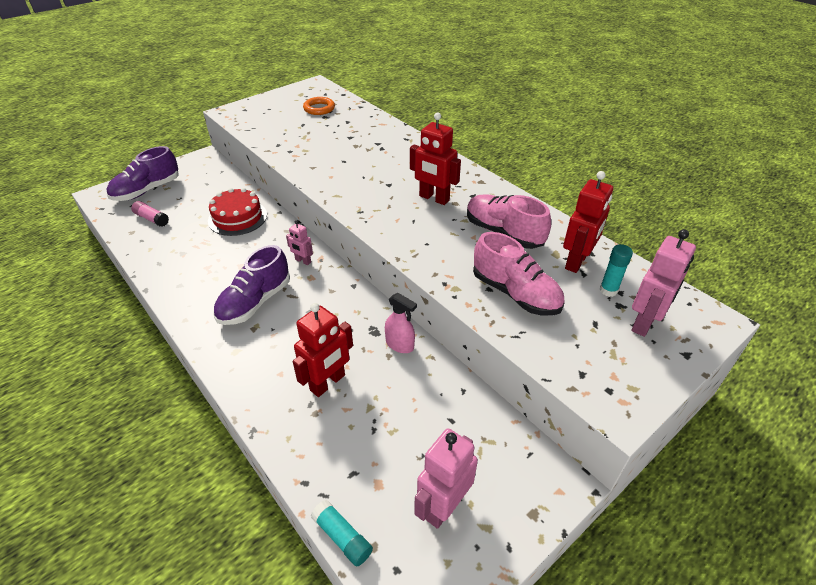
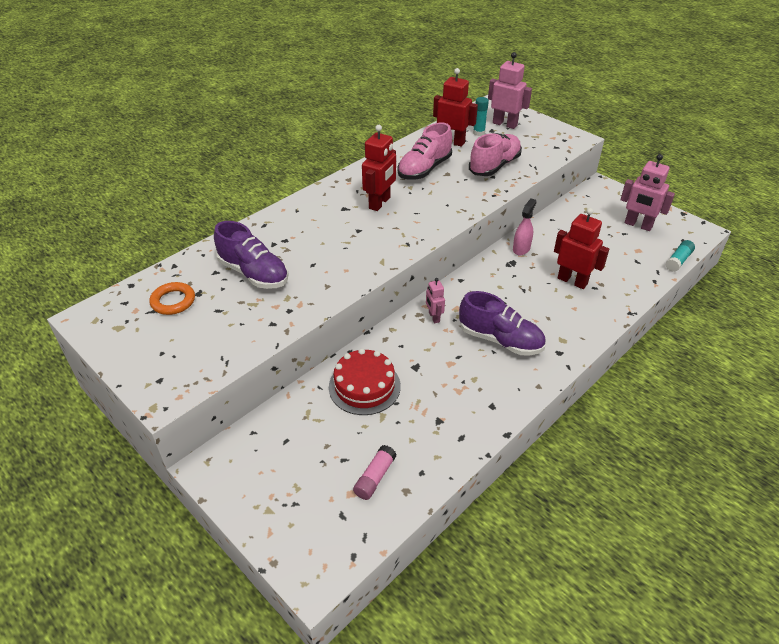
camera: 95 degrees left, 0 degrees up
(147, 190) = (304, 511): purple shoe -> purple shoe (254, 273)
(303, 261) = (434, 317): pink robot -> pink robot turned 135 degrees clockwise

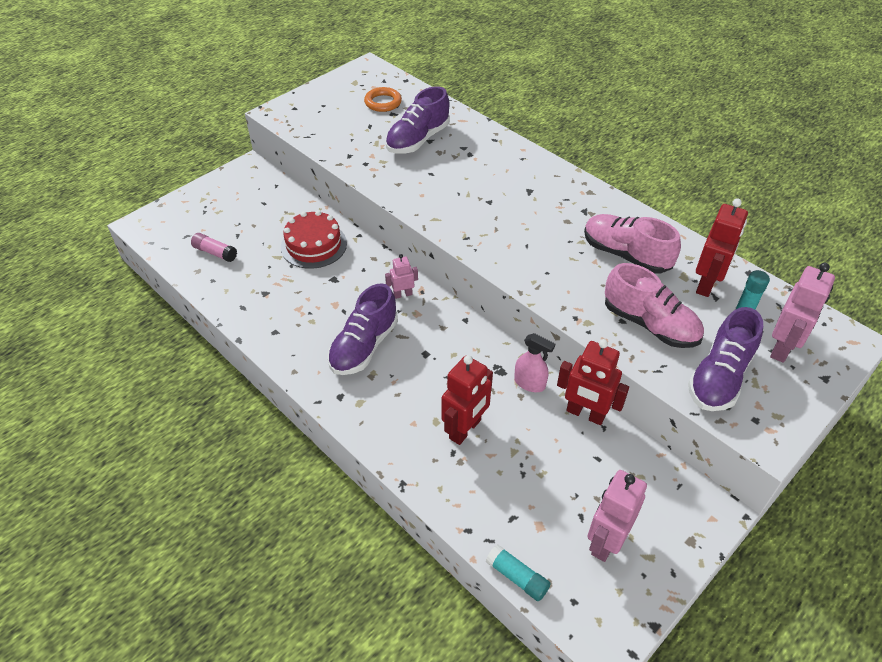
camera: 90 degrees right, 5 degrees up
(380, 203) = (543, 216): red robot -> red robot (585, 414)
(535, 147) = (719, 377): none -> purple shoe

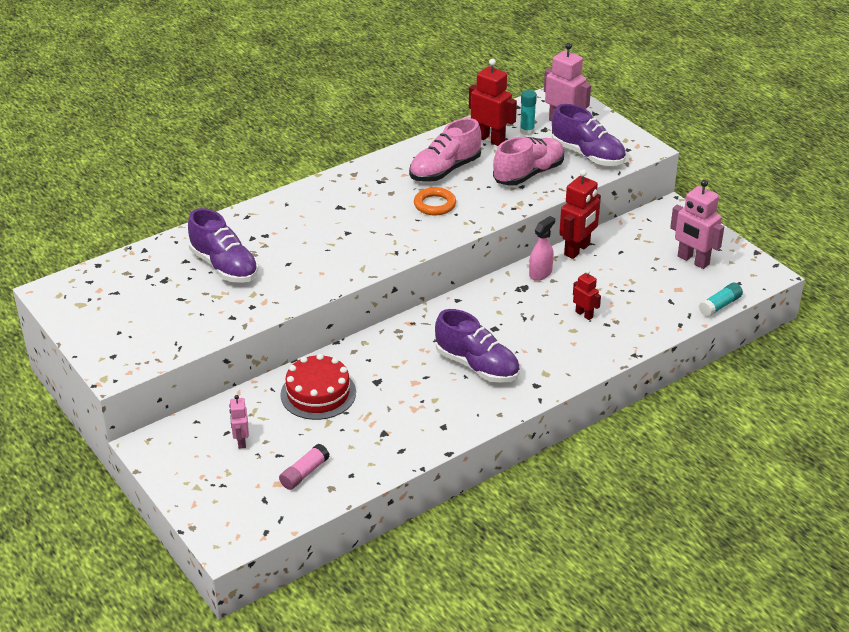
camera: 80 degrees left, 10 degrees down
(383, 102) = (137, 285): orange ring -> orange ring (435, 205)
(402, 294) = (413, 335): pink robot -> pink robot (241, 441)
(465, 429) = (584, 314): red robot -> red robot, size x0.56

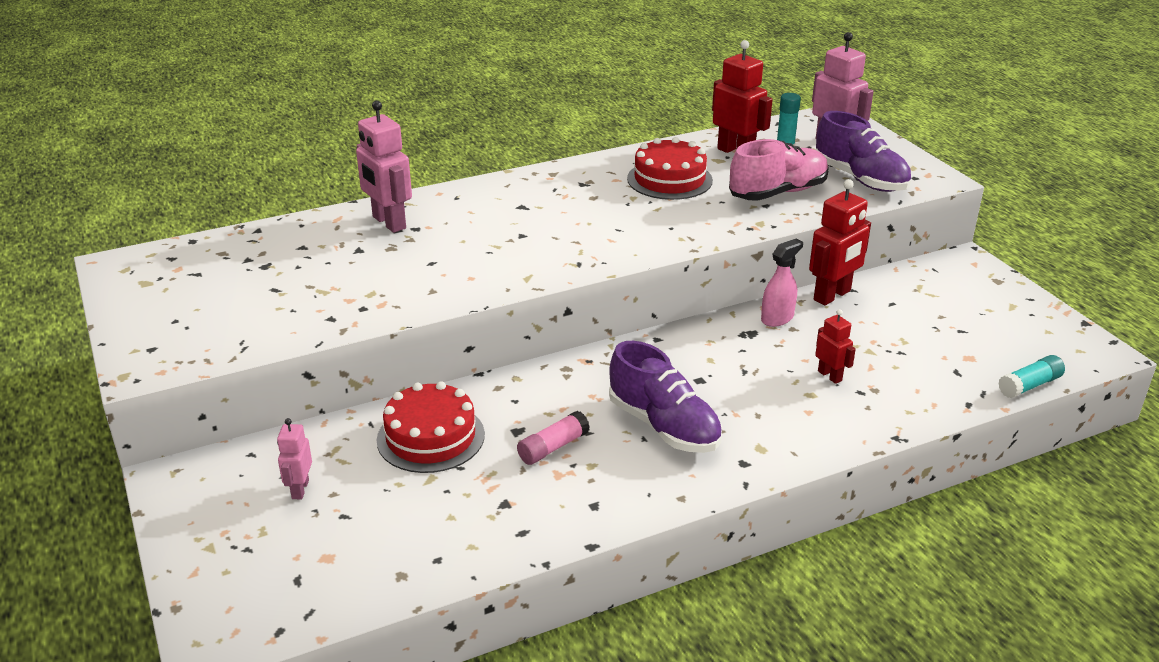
camera: 10 degrees right, 5 degrees down
(224, 266) = (348, 258): purple shoe -> none
(304, 473) = (370, 548): pink glue stick -> pink glue stick (553, 447)
(435, 205) = (646, 215): orange ring -> none
(445, 170) = (669, 179): pink shoe -> red cake
(693, 260) = (993, 324): pink robot -> pink robot (388, 223)

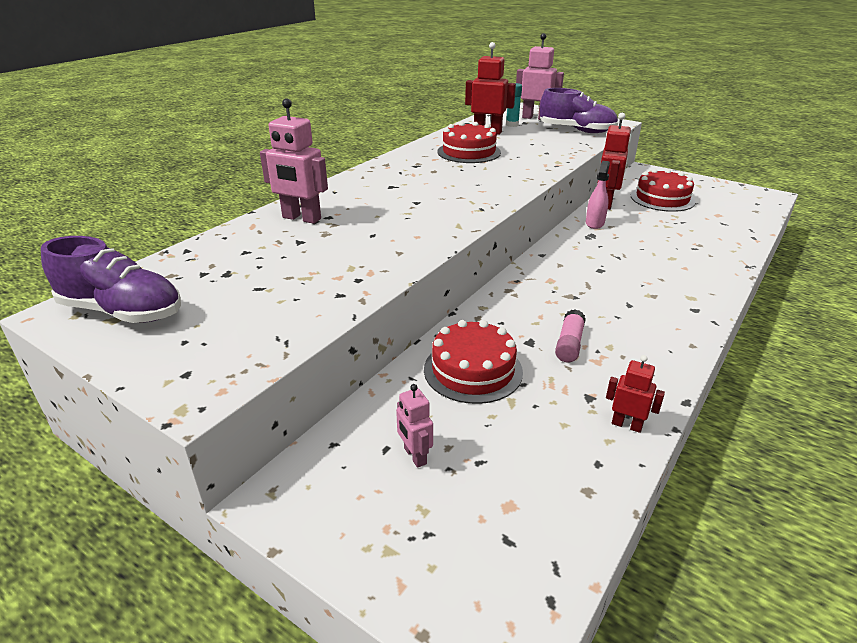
camera: 30 degrees left, 0 degrees up
(664, 426) = (619, 304): purple shoe -> purple shoe (122, 312)
(778, 193) = (543, 145): pink shoe -> none
(830, 376) = (667, 245): red robot -> red robot (626, 425)
(923, 311) = (662, 199): none -> red cake
(1029, 385) = (765, 219): turquoise glue stick -> none

